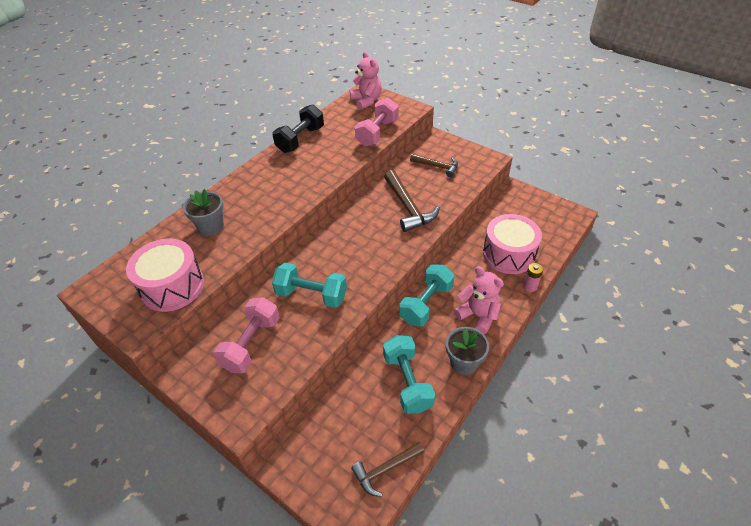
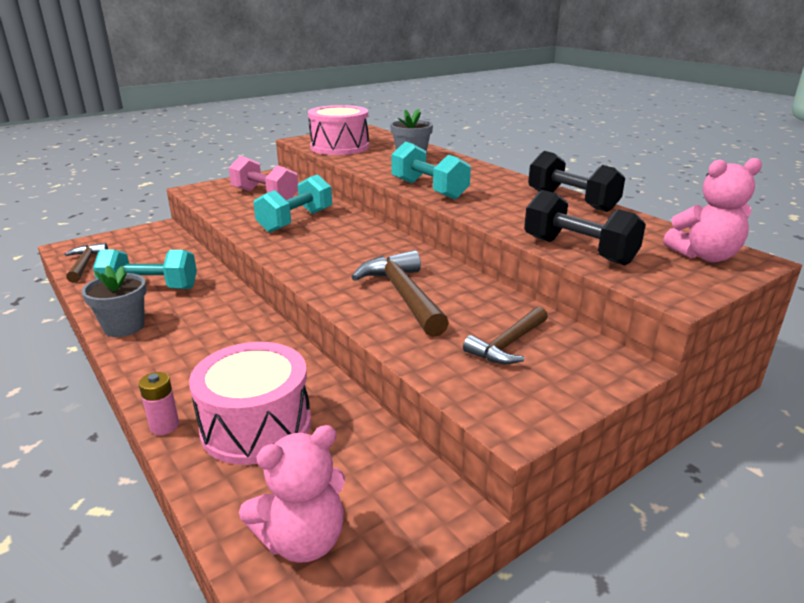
camera: 105 degrees right, 20 degrees down
(377, 133) = (578, 251): pink dumbbell -> black dumbbell
(408, 207) = (403, 295): brown hammer -> brown hammer turned 75 degrees clockwise
(426, 304) = (238, 320): turquoise dumbbell -> turquoise dumbbell (429, 189)
(478, 316) = (173, 356): pink teddy bear -> pink teddy bear (303, 540)

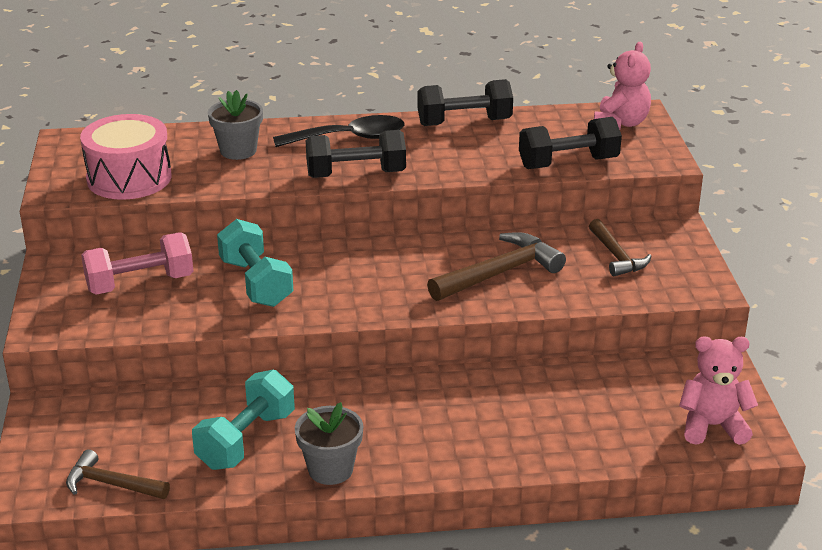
camera: 60 degrees left, 5 degrees up
(164, 426) = (539, 466): pink battery -> none
(256, 426) = (574, 419): pink drum -> none
(303, 540) = (712, 426): pink teddy bear -> pink teddy bear turned 90 degrees counterclockwise
(403, 295) = (499, 273): brown hammer -> brown hammer turned 135 degrees clockwise
(429, 189) = (356, 174): turquoise dumbbell -> black dumbbell
(478, 177) = (349, 138): none -> black spoon

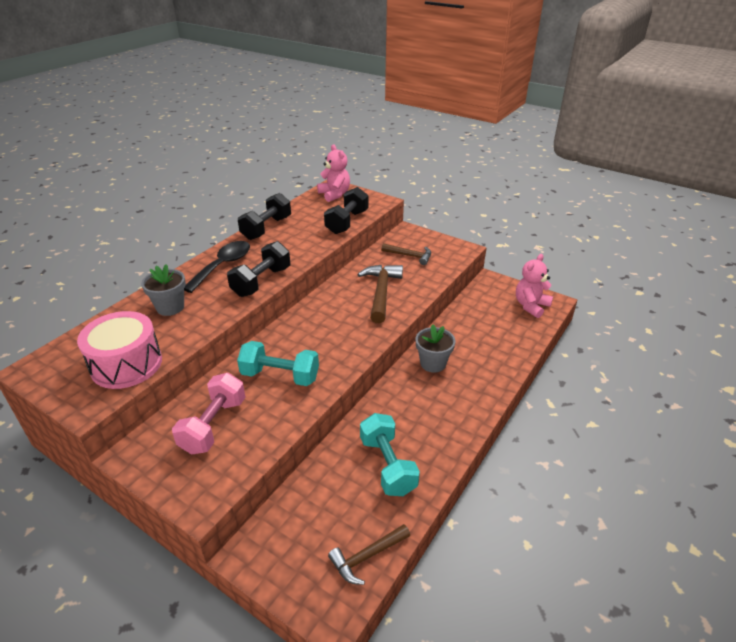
camera: 50 degrees left, 5 degrees up
(330, 469) = (448, 444): grey flower pot -> grey flower pot (433, 363)

